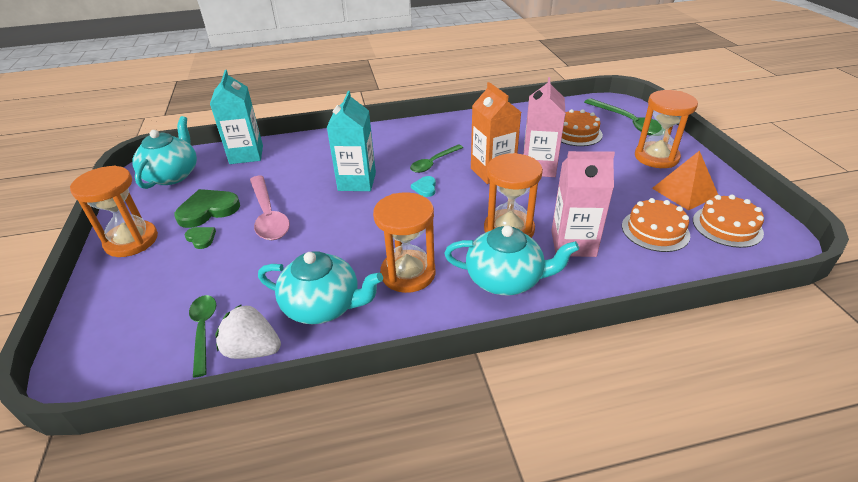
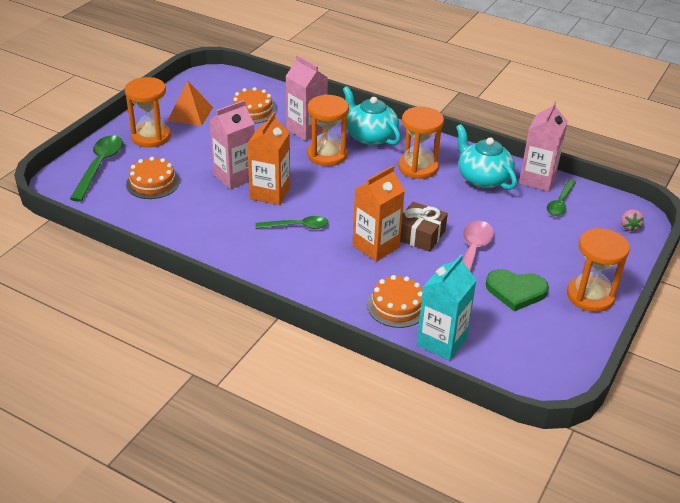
camera: 140 degrees left, 0 degrees up
(94, 349) = (629, 227): none -> pink strawberry
(172, 175) = (529, 358): turquoise teapot -> none
(201, 238) = (534, 266): green heart -> none
(253, 350) = (537, 179): white strawberry -> pink carton
(330, 208) = (420, 235): none -> brown gift
(357, 181) = (376, 246): turquoise carton -> orange carton
(425, 188) = (334, 210): turquoise heart -> none
(727, 226) = (214, 92): orange cake -> orange cake (397, 306)

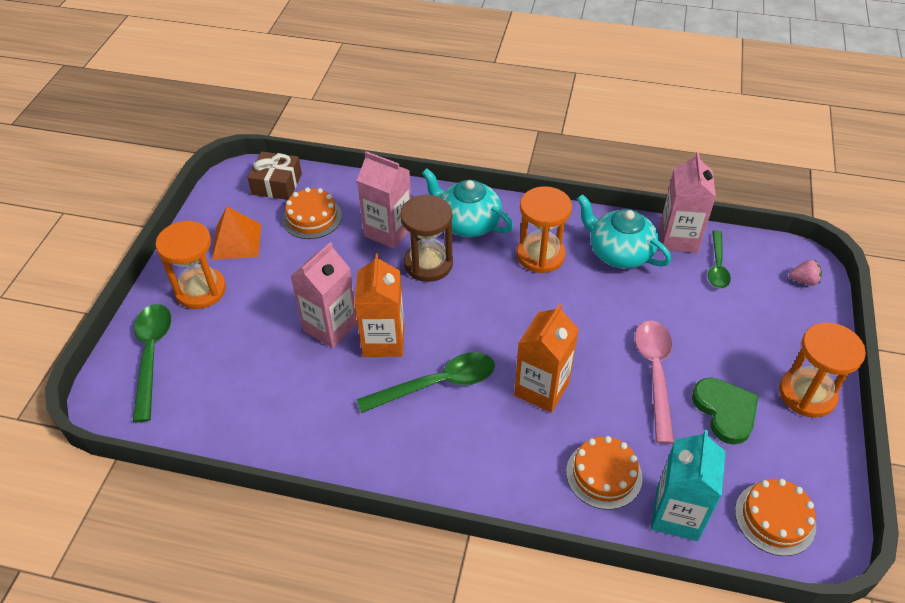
camera: 15 degrees left, 10 degrees up
(152, 183) = (231, 364): orange cake -> orange cake (775, 518)
(297, 226) = (437, 384): green spoon -> green spoon, size x1.55
(327, 155) = (428, 264): orange hourglass -> brown hourglass
(420, 235) = (585, 357): brown gift -> brown gift (277, 184)
(515, 291) = (725, 411): green heart -> green heart turned 105 degrees counterclockwise
(629, 227) = (803, 281): pink strawberry -> pink strawberry turned 75 degrees counterclockwise

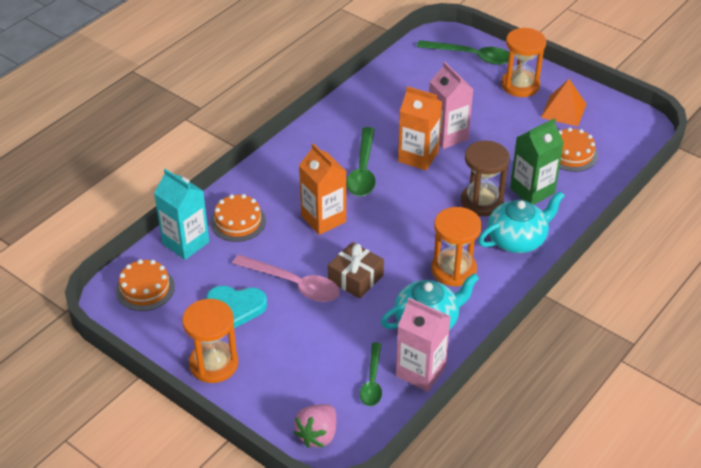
camera: 115 degrees right, 5 degrees down
(277, 184) = (624, 144): brown gift -> brown gift (355, 278)
(388, 231) = (532, 191): pink carton -> green carton
(717, 266) = (372, 381): green spoon -> green spoon turned 120 degrees counterclockwise
(725, 411) = (236, 307): green heart -> turquoise heart
(803, 281) = (317, 435): pink strawberry -> pink strawberry, size x1.63

